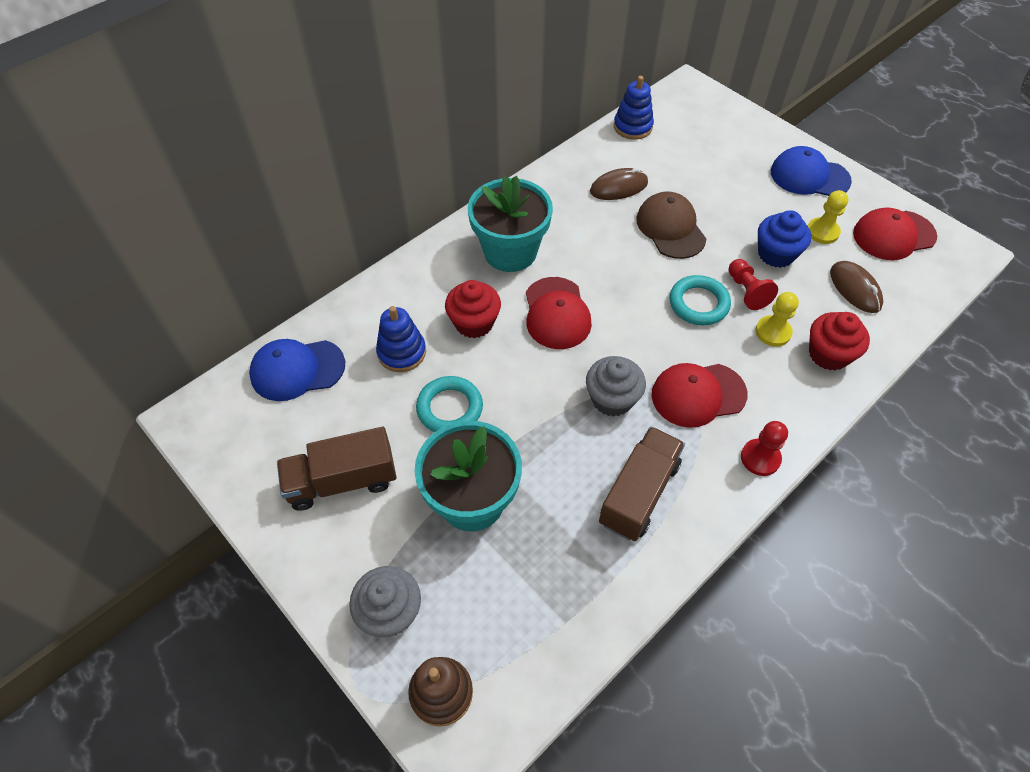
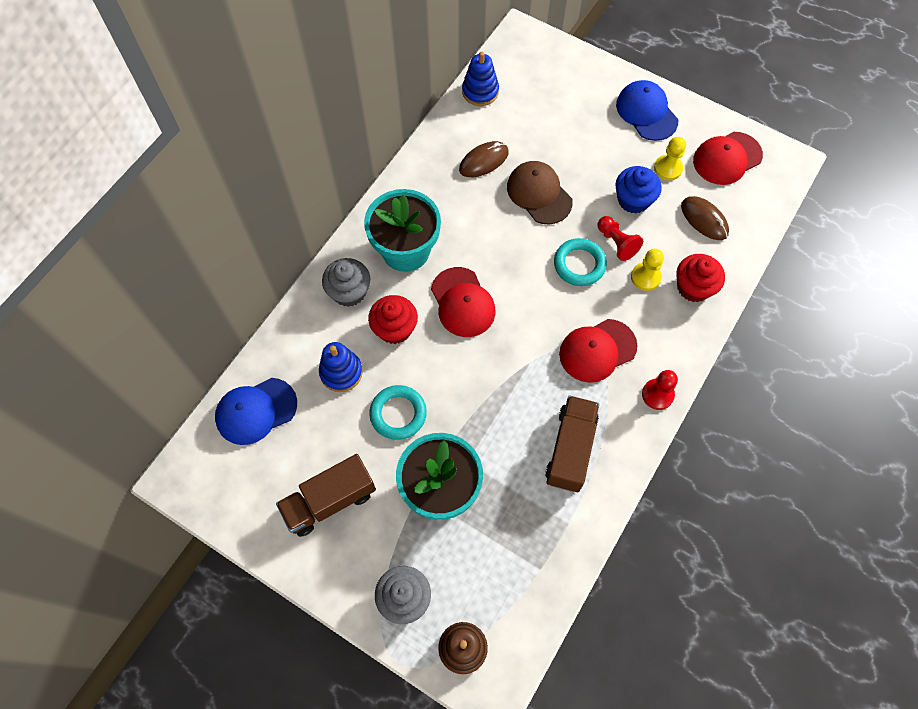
camera: 15 degrees left, 10 degrees up
(612, 399) = (529, 372): grey cupcake -> grey cupcake (349, 292)
(809, 176) = (646, 112): blue cap -> blue cap turned 60 degrees clockwise

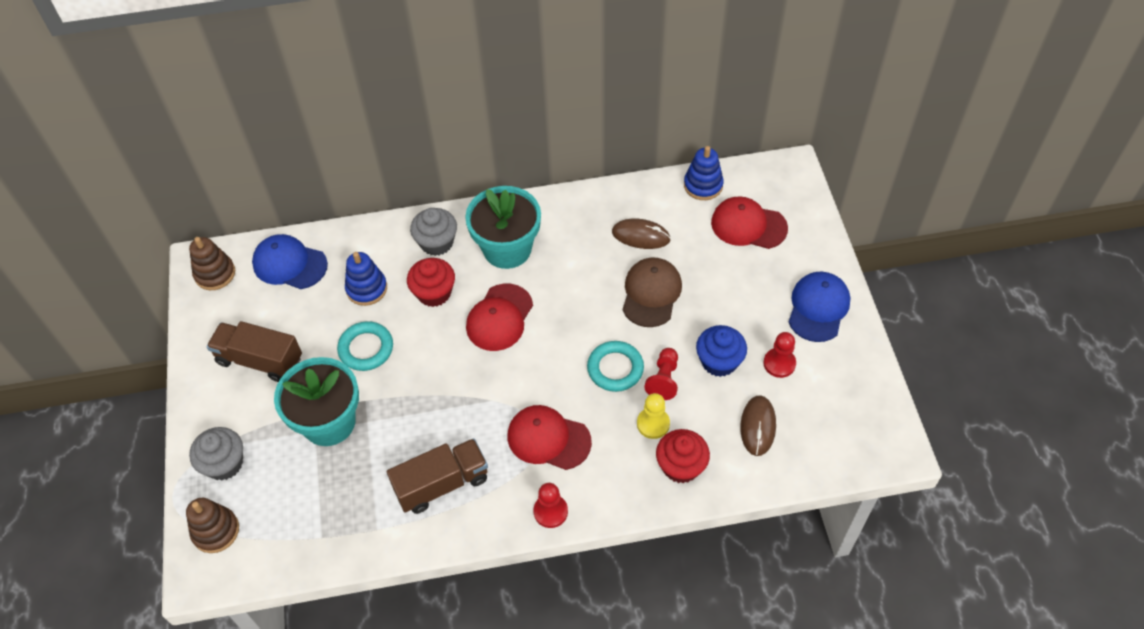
camera: 50 degrees right, 10 degrees down
(203, 475) = (215, 274): none -> brown stacking toy
(668, 168) = (779, 363): yellow pawn -> red pawn
(727, 158) = (841, 399): red cap -> red cap (748, 225)

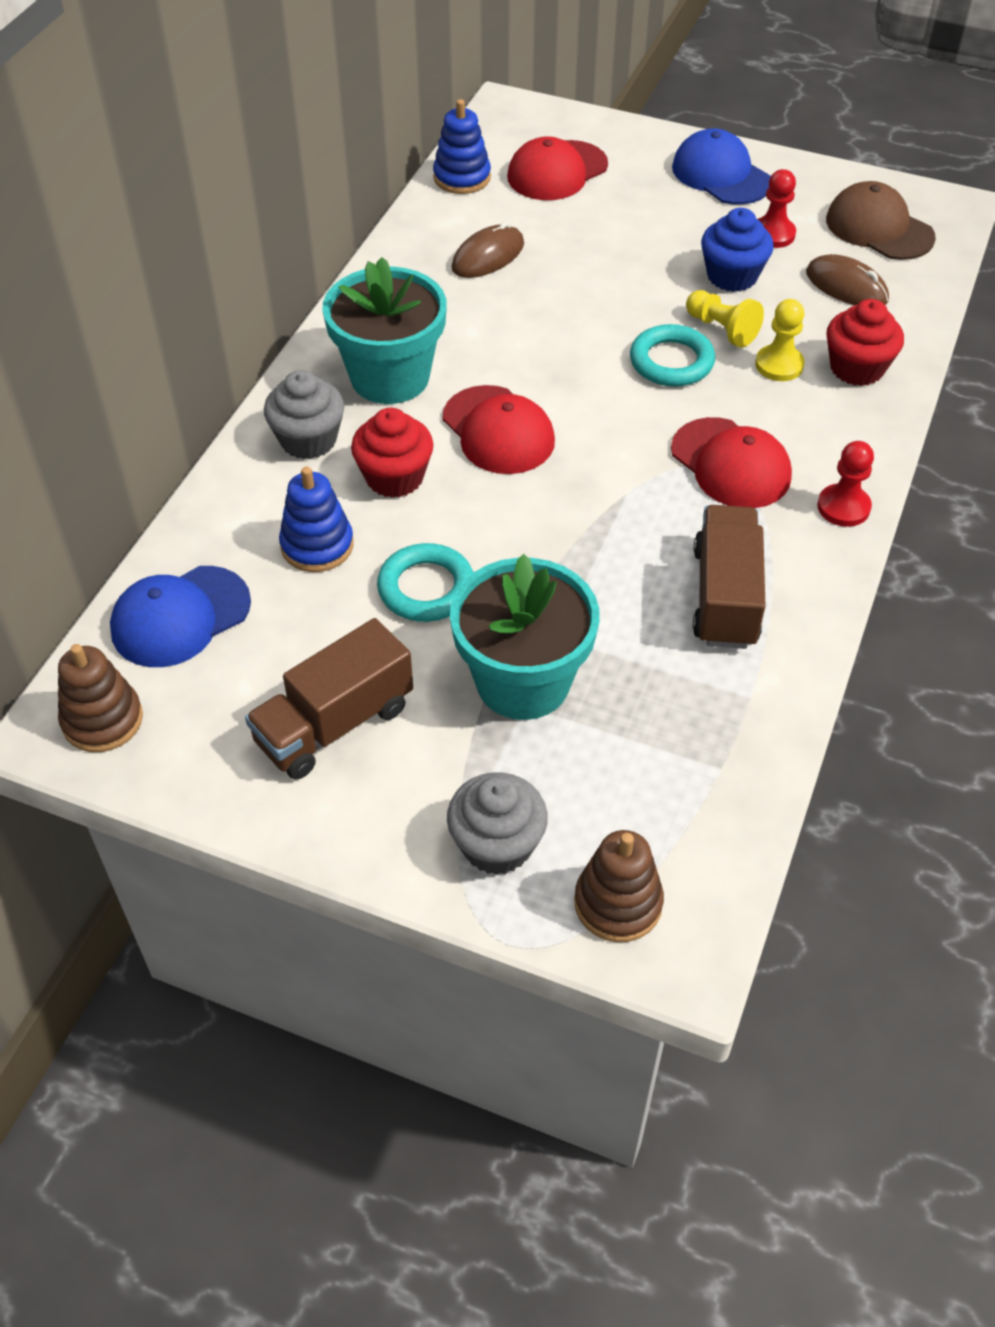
camera: 60 degrees left, 5 degrees down
(548, 439) = (731, 464): red cap -> red cap turned 90 degrees counterclockwise
(651, 293) = (584, 285): brown cap -> brown cap (879, 228)
(664, 379) = (721, 329): red pawn -> yellow pawn

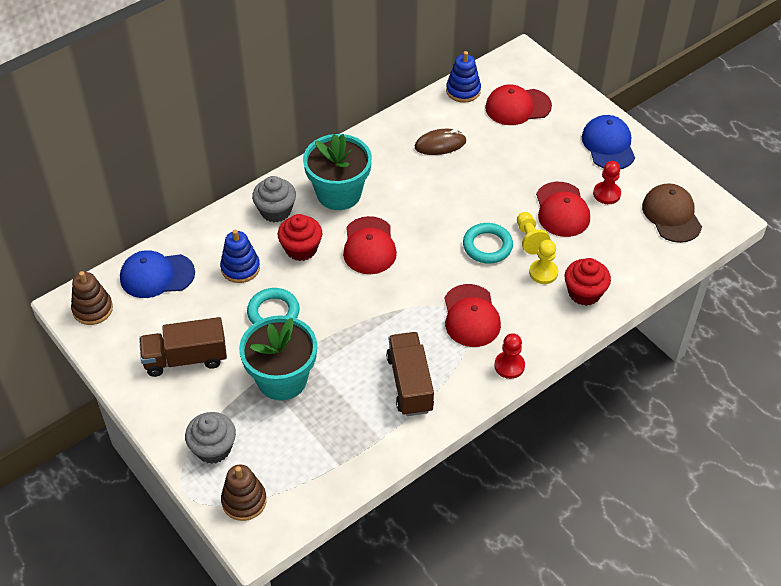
camera: 30 degrees right, 0 degrees up
(724, 597) = (409, 383): brown truck -> brown truck turned 45 degrees counterclockwise
(732, 276) = (562, 210): blue cupcake -> red cap
(846, 286) = (621, 243): brown mouse -> none

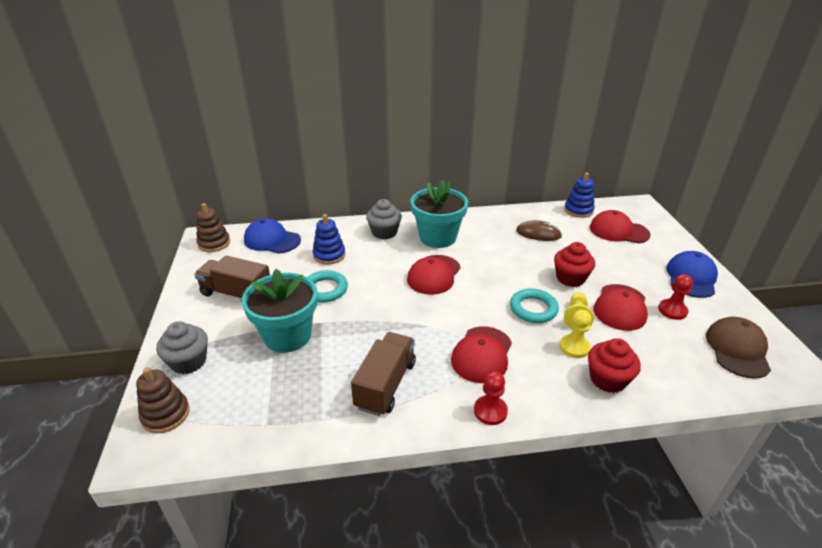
camera: 30 degrees right, 15 degrees down
(301, 249) = (381, 259): red cupcake -> red cupcake (570, 278)

